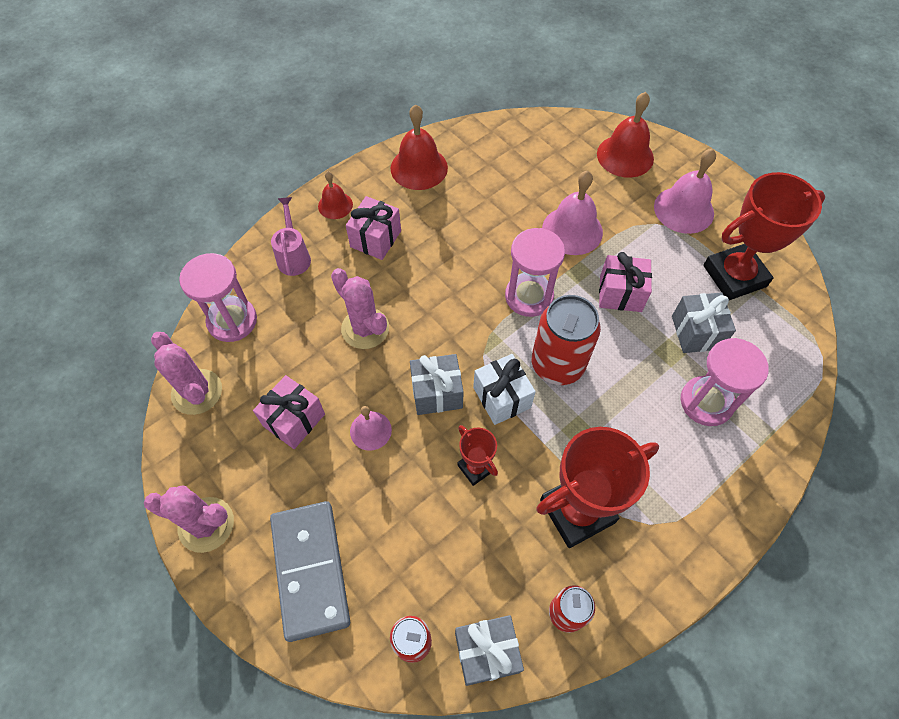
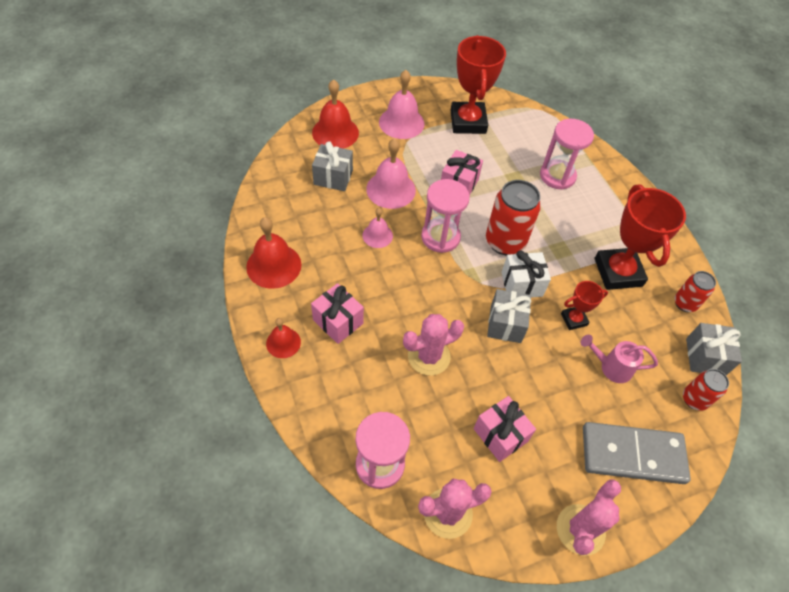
camera: 75 degrees left, 5 degrees down
(294, 256) = (327, 393): pink watering can -> pink watering can (611, 367)
(370, 430) = (525, 379): pink bell -> pink bell (377, 235)
(696, 332) = (504, 159): grey gift -> grey gift (333, 177)

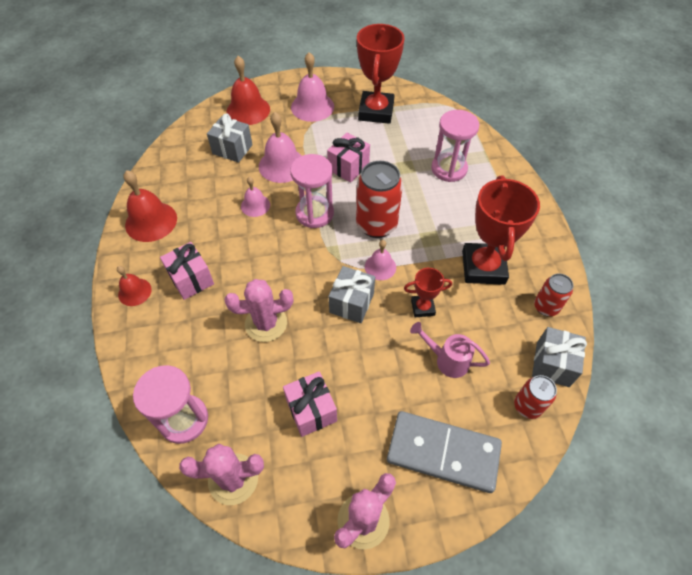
camera: 15 degrees right, 0 degrees up
(521, 284) = (380, 267): white gift -> pink bell

